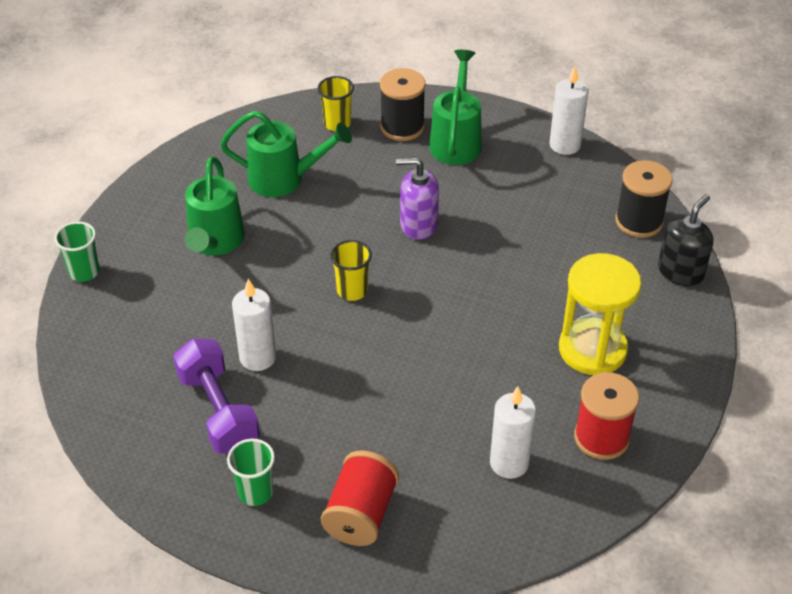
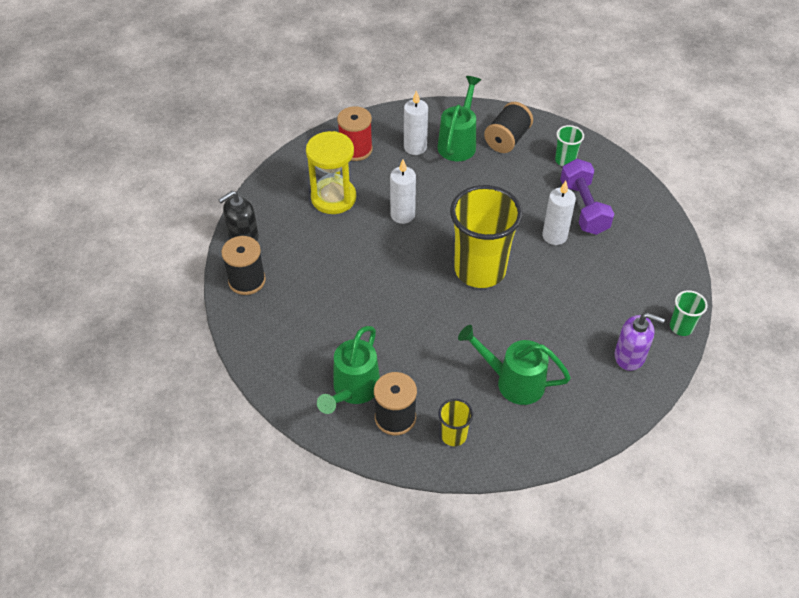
camera: 165 degrees left, 5 degrees up
(215, 242) = (577, 332): green watering can -> green watering can (458, 143)
(352, 290) = (480, 270): yellow cup -> yellow cup, size x2.27
(361, 514) = (507, 139): red spool -> black spool
(418, 225) = (414, 313): purple soap dispenser -> purple soap dispenser (630, 356)
(565, 145) = (263, 364): white candle -> white candle (402, 215)

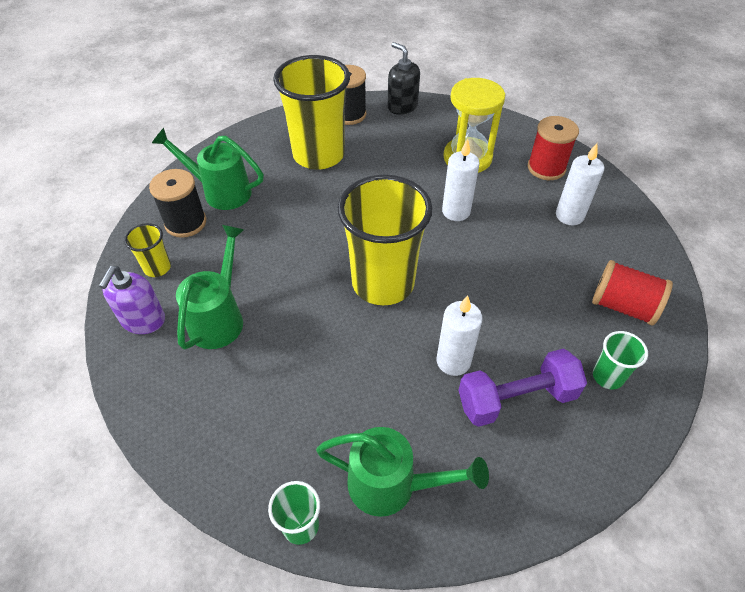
camera: 85 degrees right, 0 degrees up
(309, 308) = (318, 155): none -> yellow cup
(458, 143) = (594, 255): green watering can -> green watering can (392, 485)
(507, 139) = (623, 306): black spool -> red spool
(630, 356) = (250, 448): purple soap dispenser -> purple soap dispenser (143, 320)

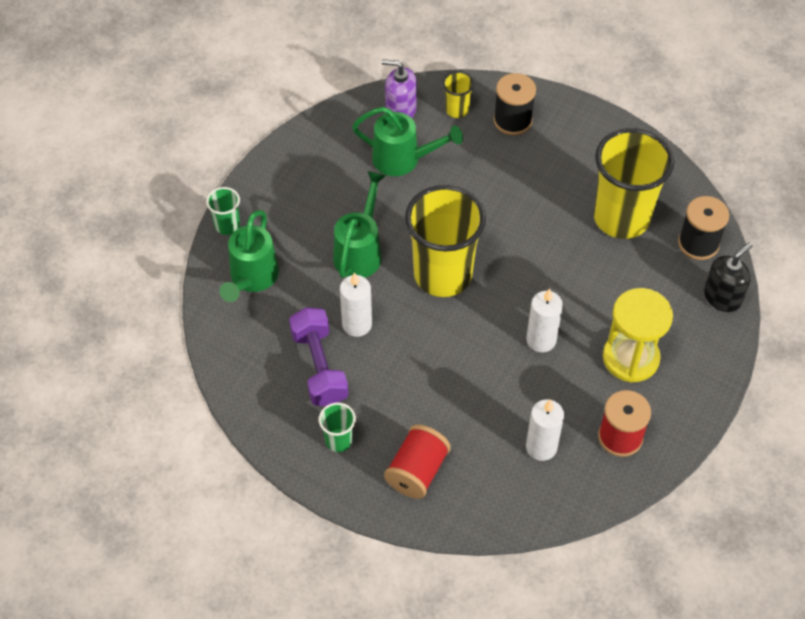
camera: 90 degrees right, 5 degrees up
(221, 192) = (557, 141): green watering can -> green watering can (360, 252)

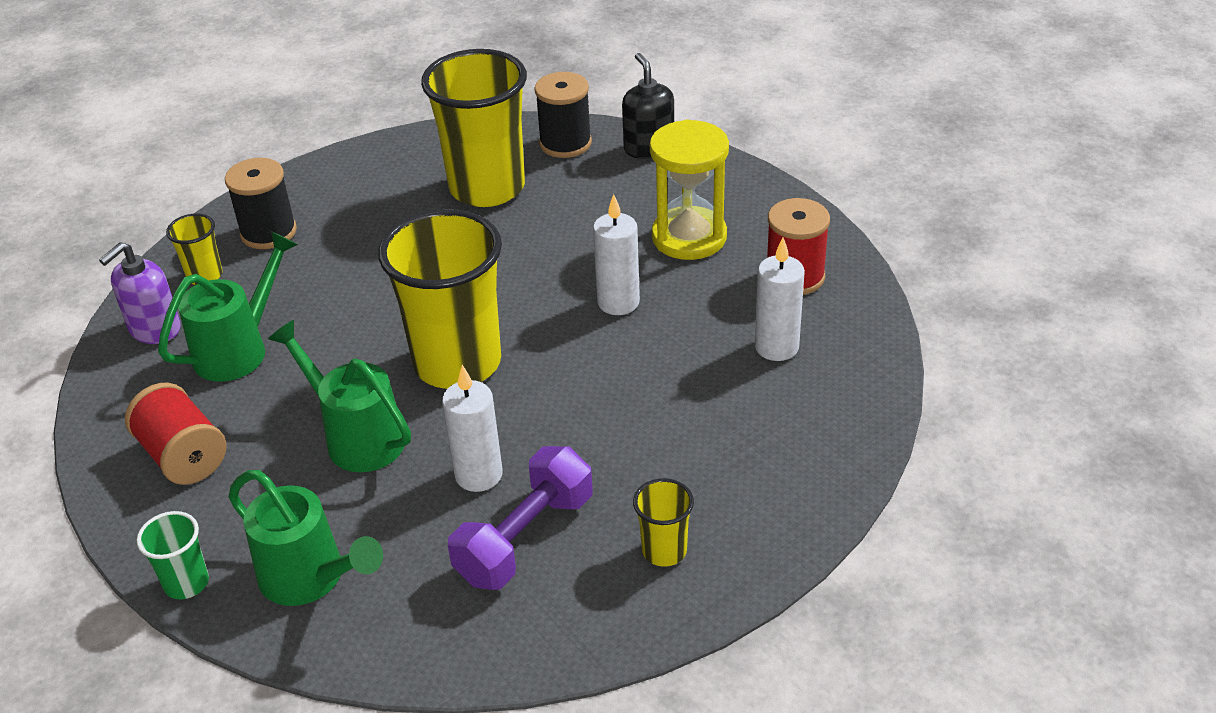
camera: 65 degrees left, 15 degrees down
(319, 367) = (525, 538): purple dumbbell -> purple dumbbell turned 60 degrees counterclockwise
(339, 440) = (664, 551): green cup -> yellow cup
(417, 471) = (757, 477): red spool -> red spool (183, 456)

